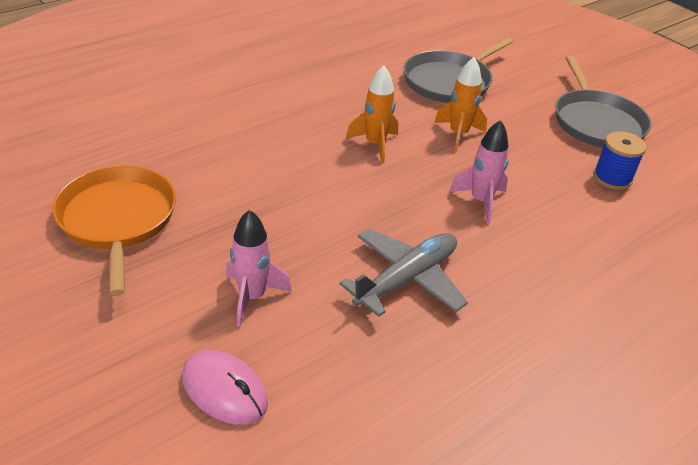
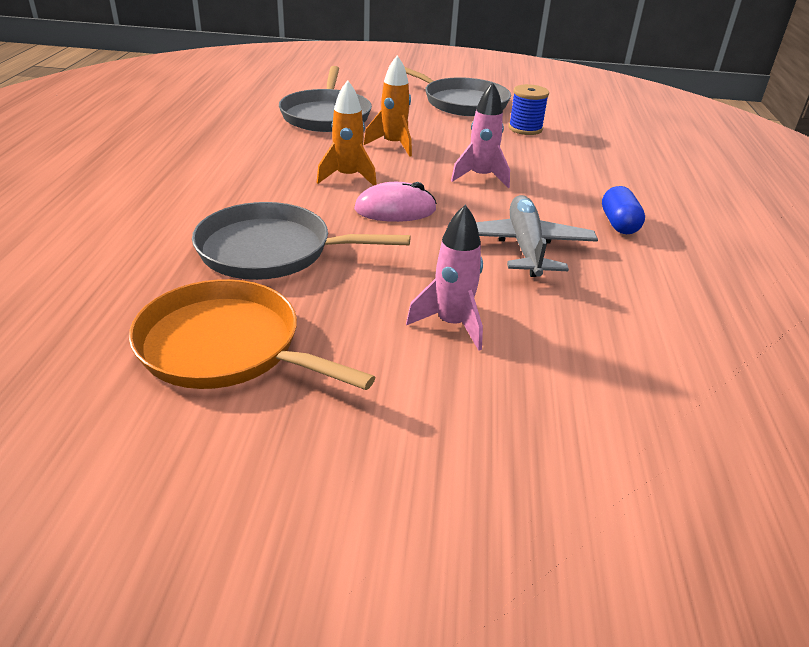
camera: 45 degrees left, 5 degrees down
(224, 390) = (552, 396): pink mouse -> pink mouse (395, 209)
(236, 173) = (271, 250): none -> grey pan
(526, 313) = (619, 224): none -> blue capsule

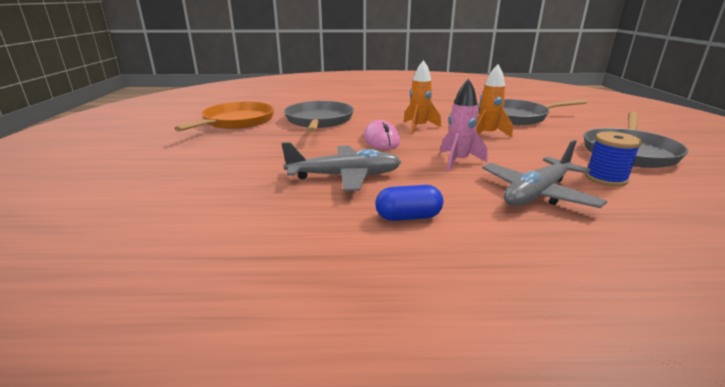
camera: 85 degrees right, 10 degrees down
(452, 324) = (245, 157): pink rocket -> none
(560, 161) = (537, 194): none -> grey plane

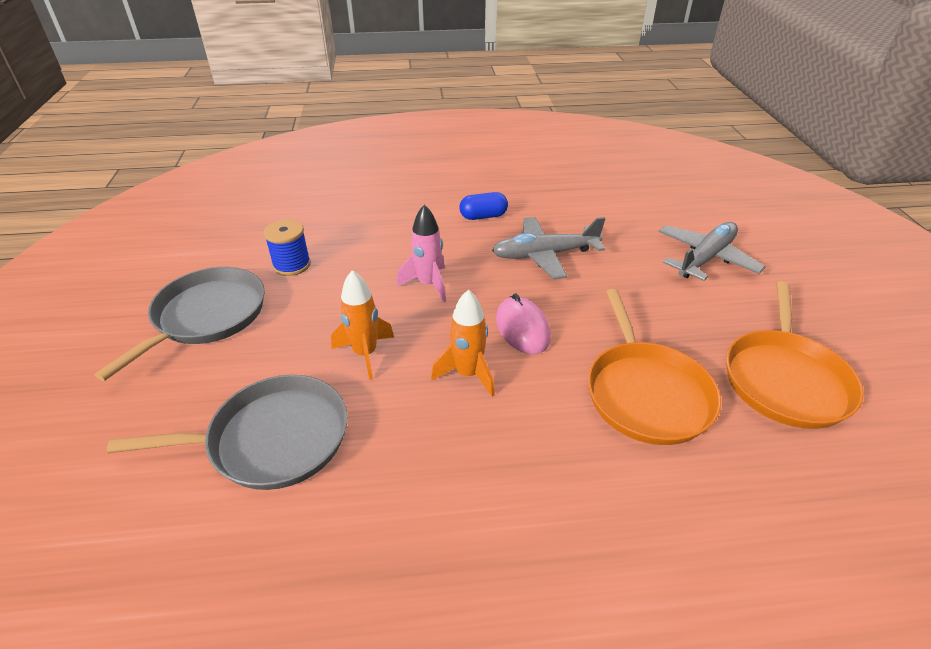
camera: 175 degrees right, 15 degrees up
(319, 121) = (646, 393): grey pan -> orange pan
(537, 194) = (373, 242): grey plane -> grey plane (705, 258)

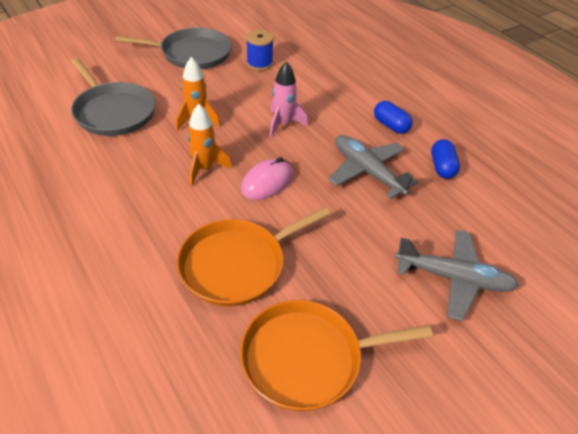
camera: 60 degrees right, 5 degrees up
(562, 211) = (442, 167): none -> blue capsule

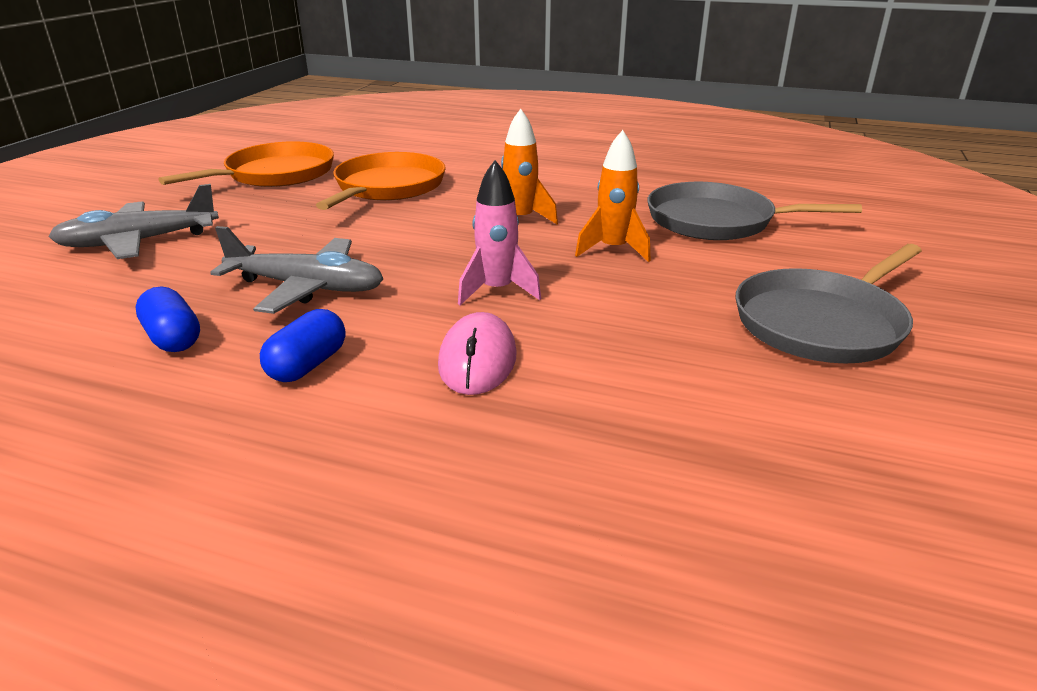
camera: 145 degrees right, 15 degrees down
(259, 63) = (694, 364): blue spool -> none
(267, 182) = (433, 235): pink mouse -> pink mouse (478, 360)
(390, 125) = (308, 365): blue capsule -> blue capsule turned 75 degrees counterclockwise

